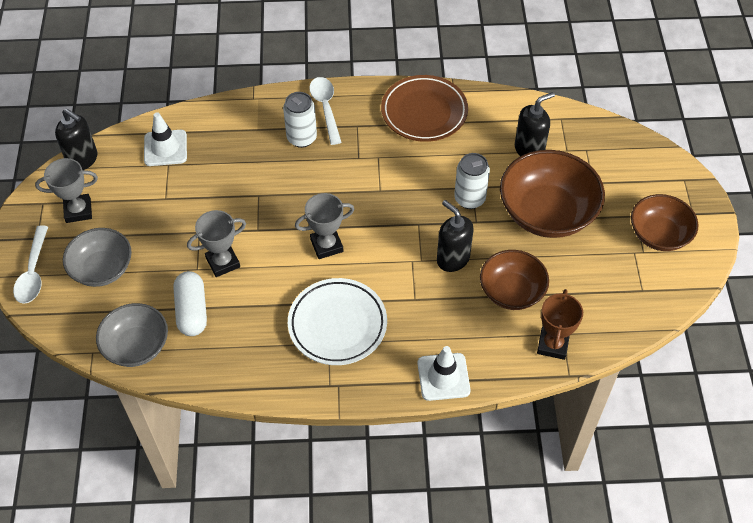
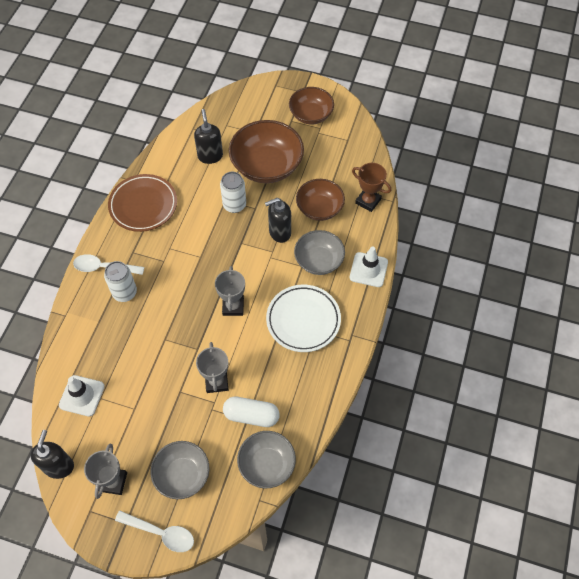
camera: 70 degrees left, 5 degrees up
(83, 159) = (59, 466): black soap dispenser -> black soap dispenser turned 45 degrees counterclockwise
(431, 315) = (319, 261): none -> grey bowl

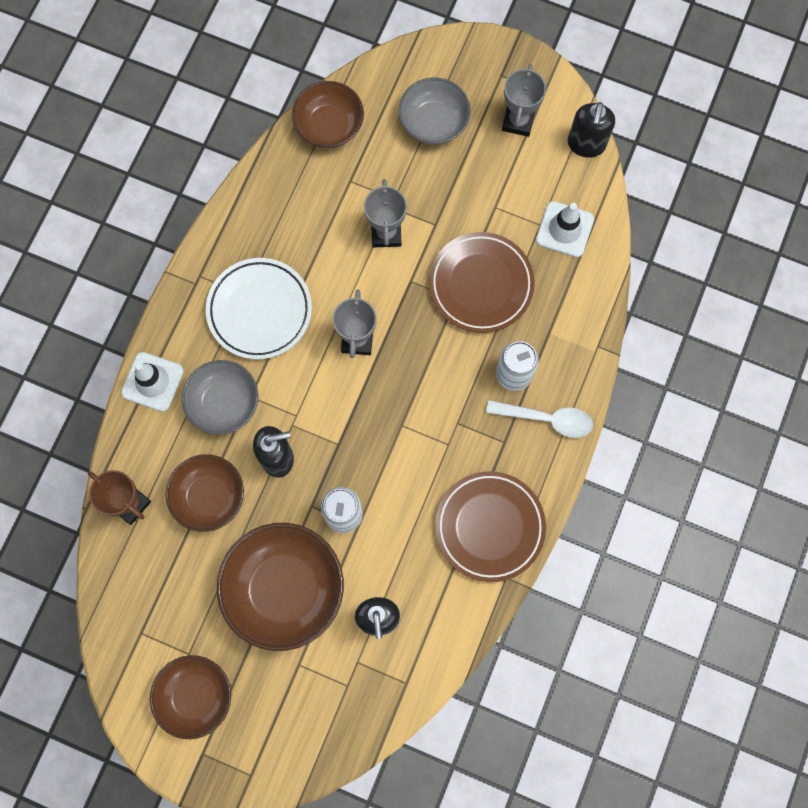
camera: 175 degrees left, 15 degrees up
(146, 350) = (481, 284): none -> brown plate
(161, 533) = (459, 61): white spoon -> none
(251, 415) = (343, 186): white capsule -> none
(267, 464) = (329, 126): grey bowl -> brown bowl

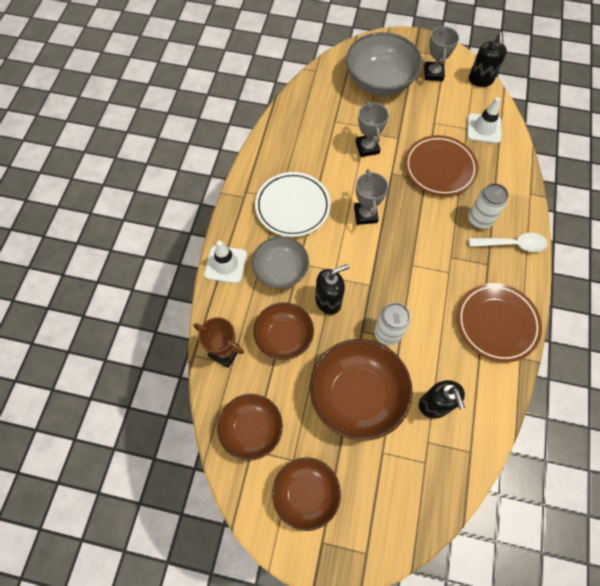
camera: 10 degrees left, 10 degrees down
(329, 126) = (313, 92): brown bowl -> brown bowl (252, 429)
(433, 122) = (380, 81): grey bowl -> grey bowl, size x1.57

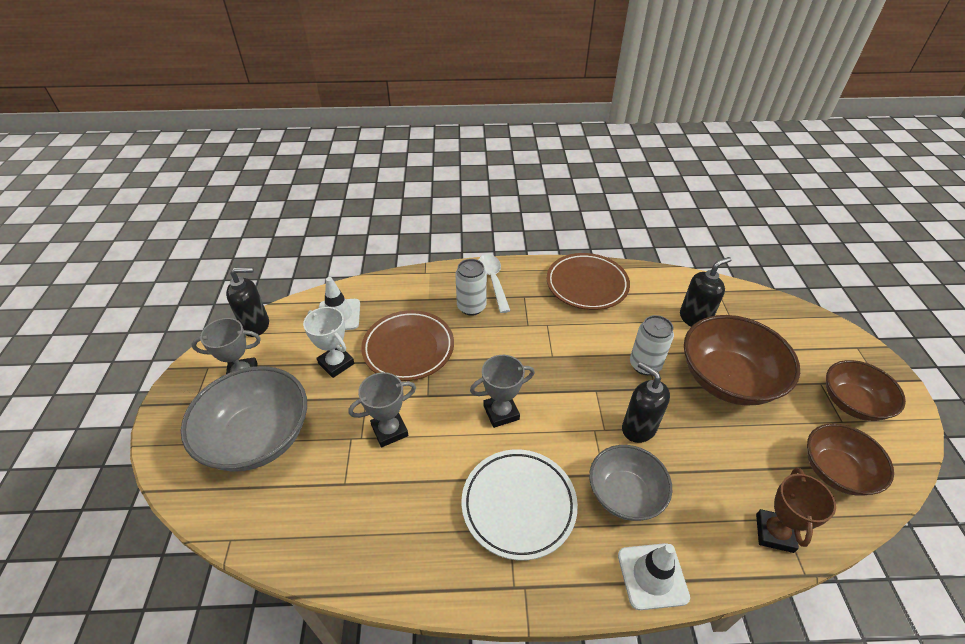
camera: 105 degrees left, 20 degrees down
(284, 337) = (710, 466): brown bowl -> none
(433, 123) = (336, 363): none -> white trophy

